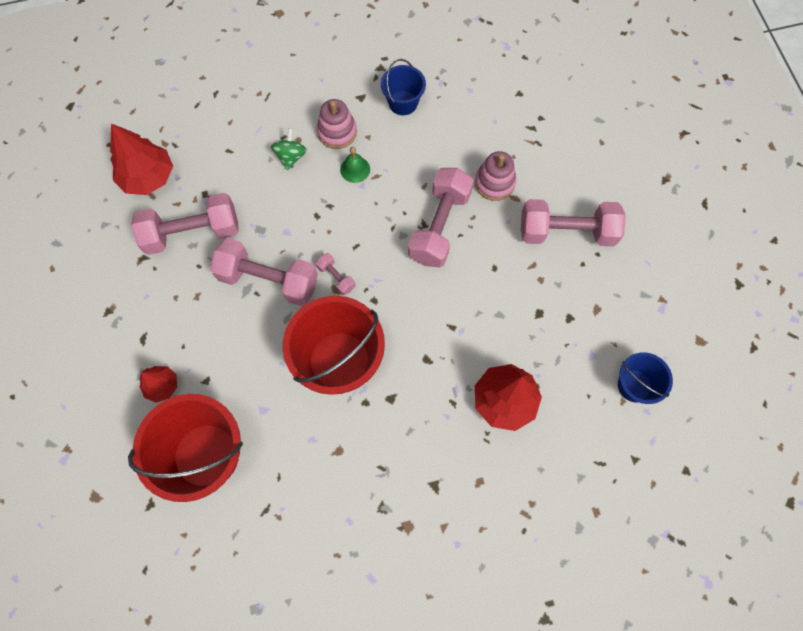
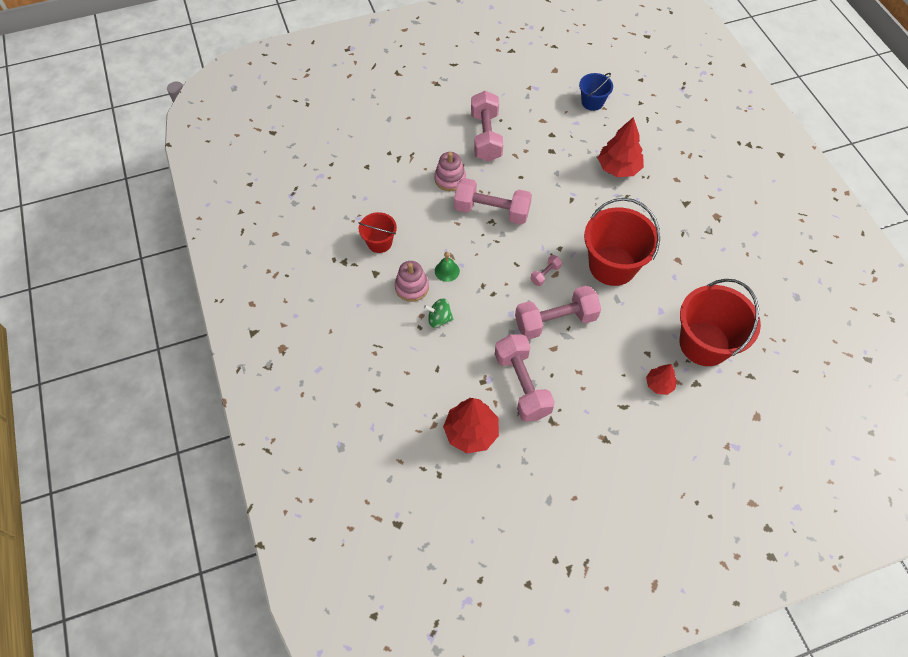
camera: 95 degrees left, 10 degrees down
(268, 280) = (555, 321): pink dumbbell -> pink dumbbell turned 60 degrees clockwise
(403, 103) = (379, 242): blue bucket -> red bucket

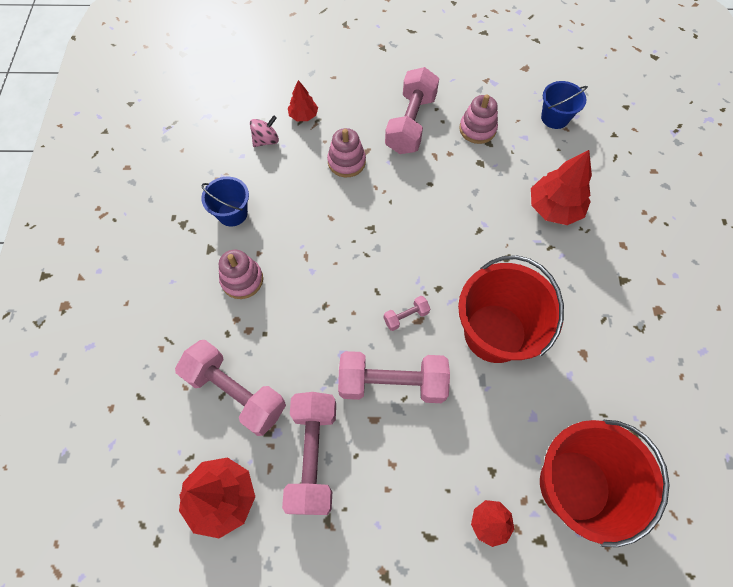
camera: 20 degrees right, 5 degrees up
(378, 181) = (266, 140): none -> pink spinning top
(379, 242) = (232, 213): red bucket -> blue bucket
(399, 154) = (303, 116): none -> red tree
(439, 319) = (254, 331): green spinning top -> none
(447, 271) = (291, 273): green bell -> none
(491, 211) = (377, 215): pink dumbbell -> pink dumbbell (236, 392)
(538, 126) = (477, 129): none -> pink stacking toy

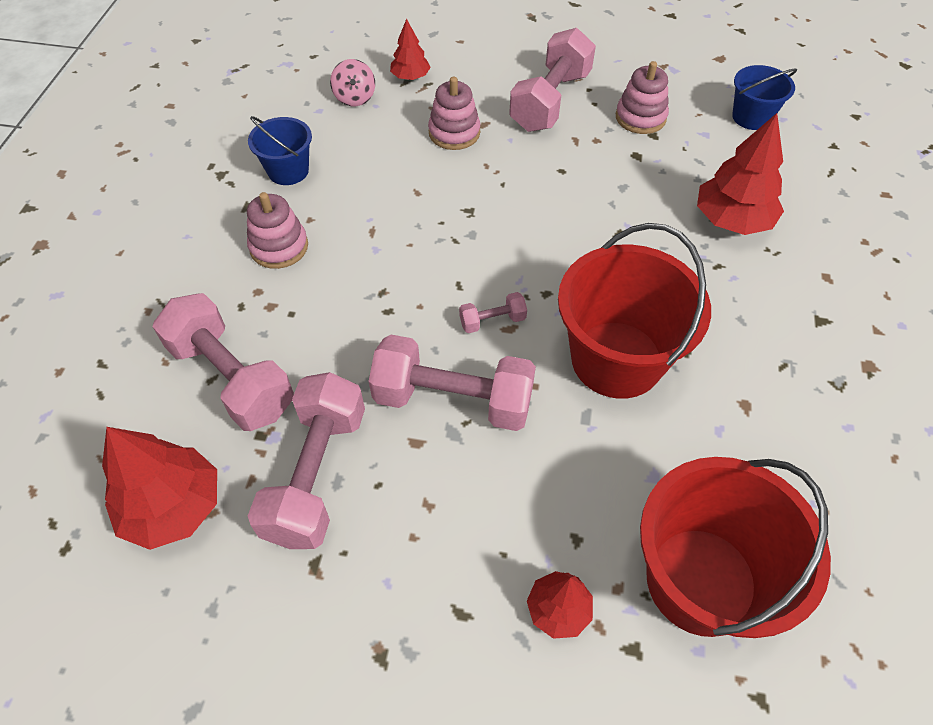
camera: 10 degrees right, 10 degrees down
(266, 140) = (355, 98): pink spinning top -> pink spinning top turned 105 degrees clockwise

